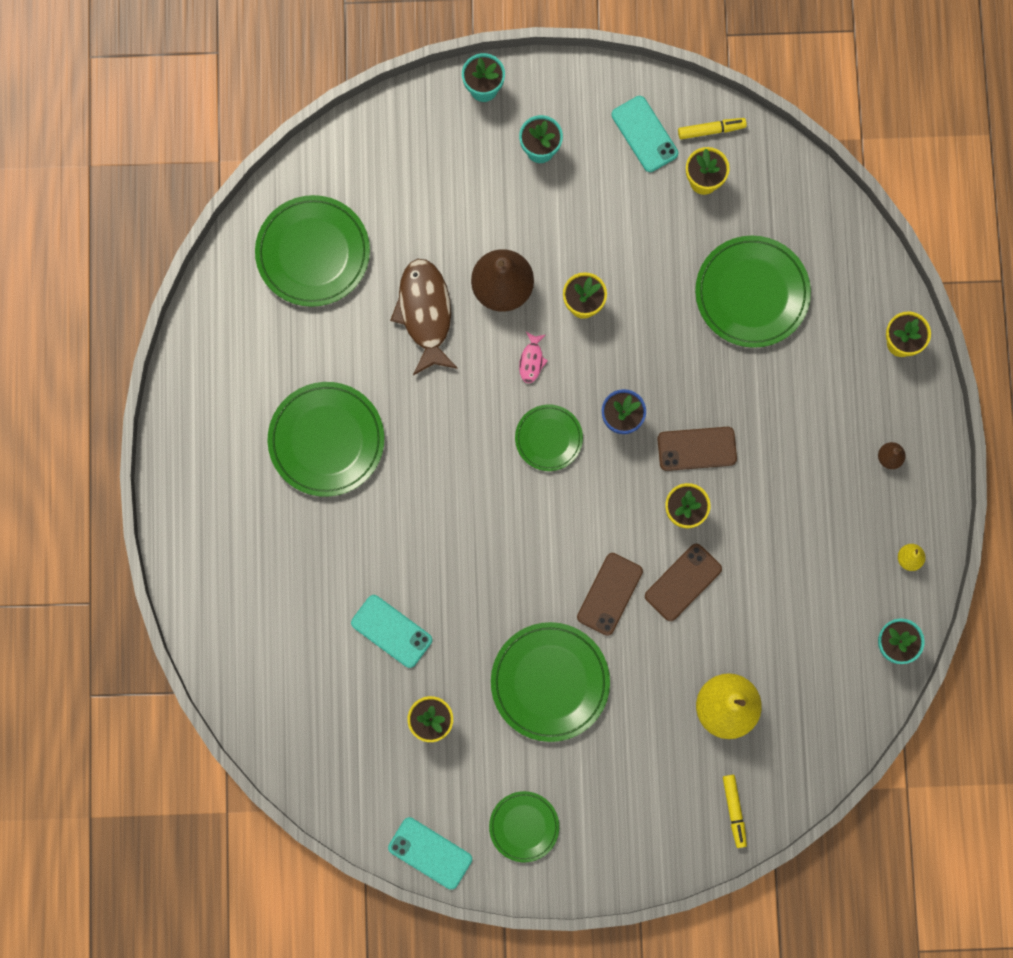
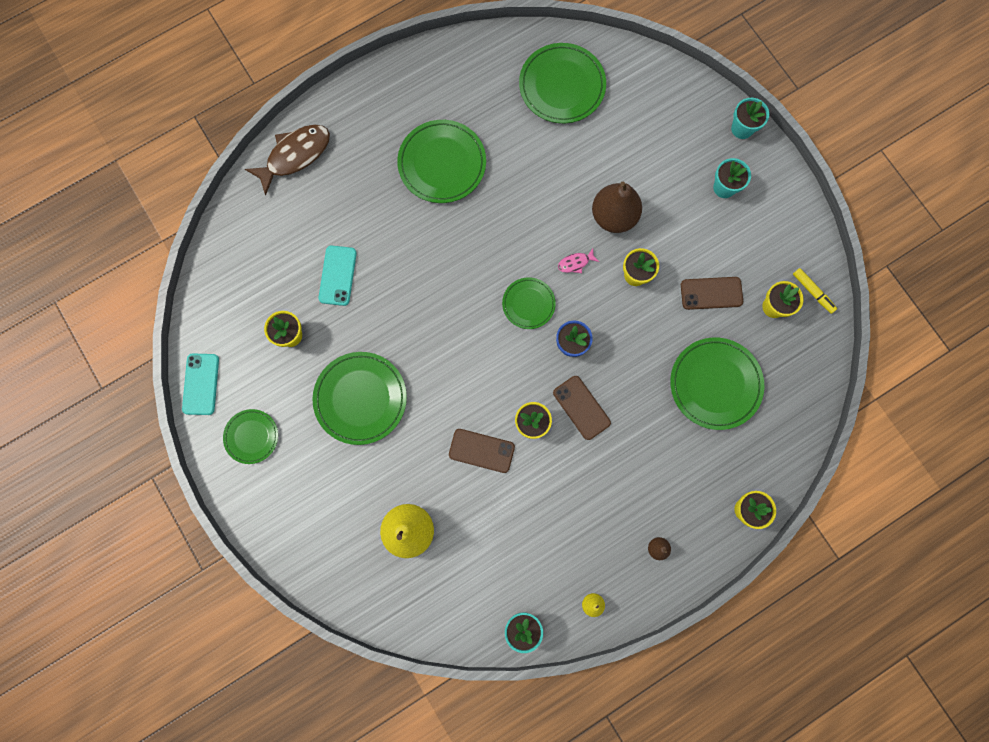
camera: 60 degrees right, 0 degrees up
(425, 313) = (565, 177): brown fish -> brown fish (295, 155)
(610, 594) = (444, 405): brown phone -> brown phone (711, 293)
(644, 134) = (780, 249): turquoise phone -> none
(734, 811) = (339, 577): yellow marker -> none

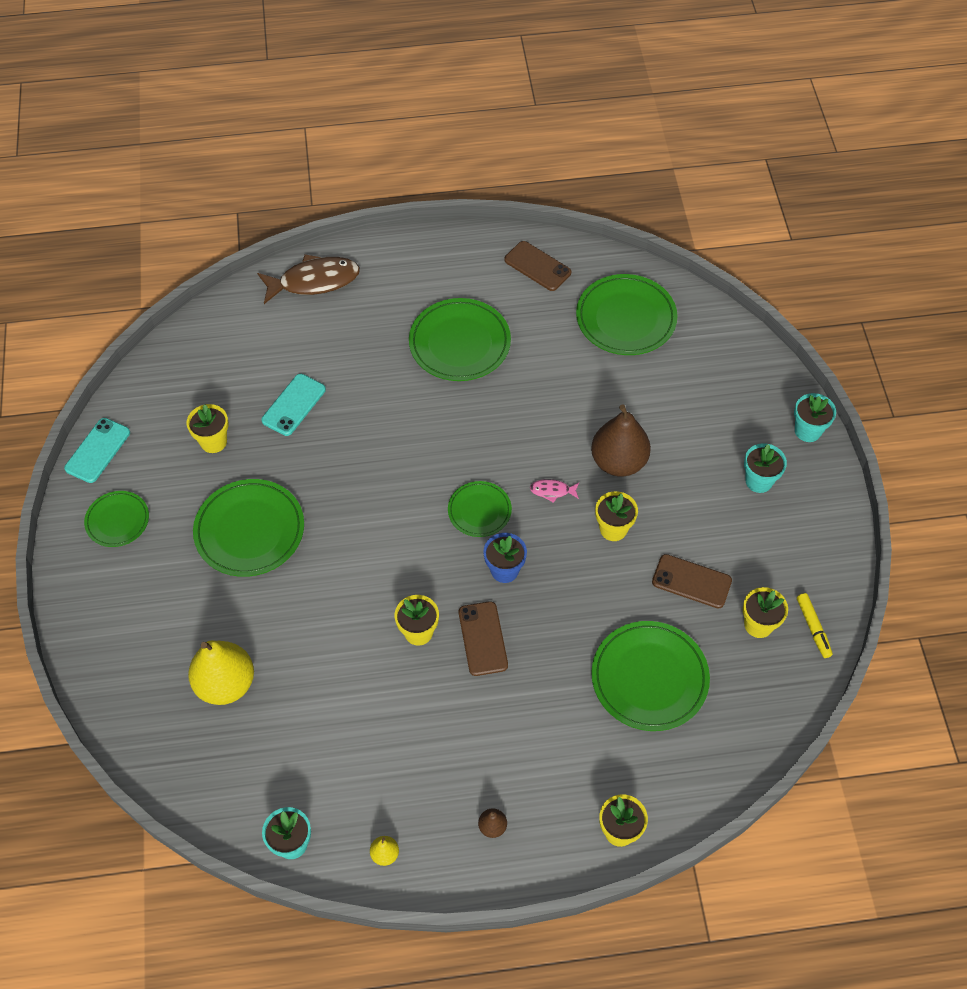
camera: 25 degrees right, 20 degrees down
(481, 450) = (349, 636): brown phone -> brown phone (537, 266)

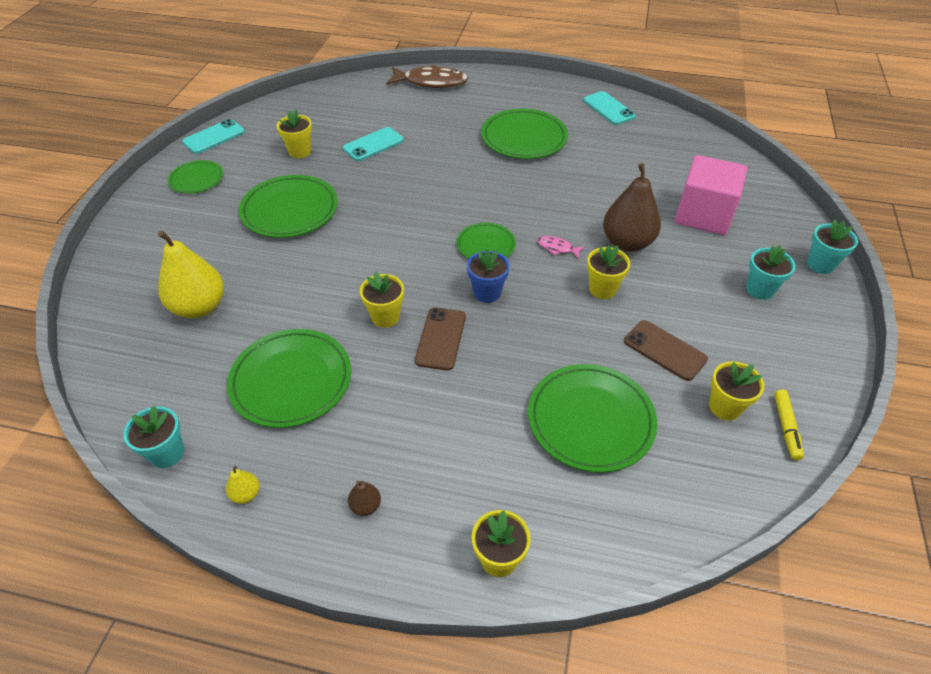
camera: 20 degrees right, 10 degrees down
(537, 266) = (608, 108): brown phone -> turquoise phone
(626, 318) = (671, 153): green plate -> green plate (291, 381)
(682, 400) = (703, 215): none -> pink cube

